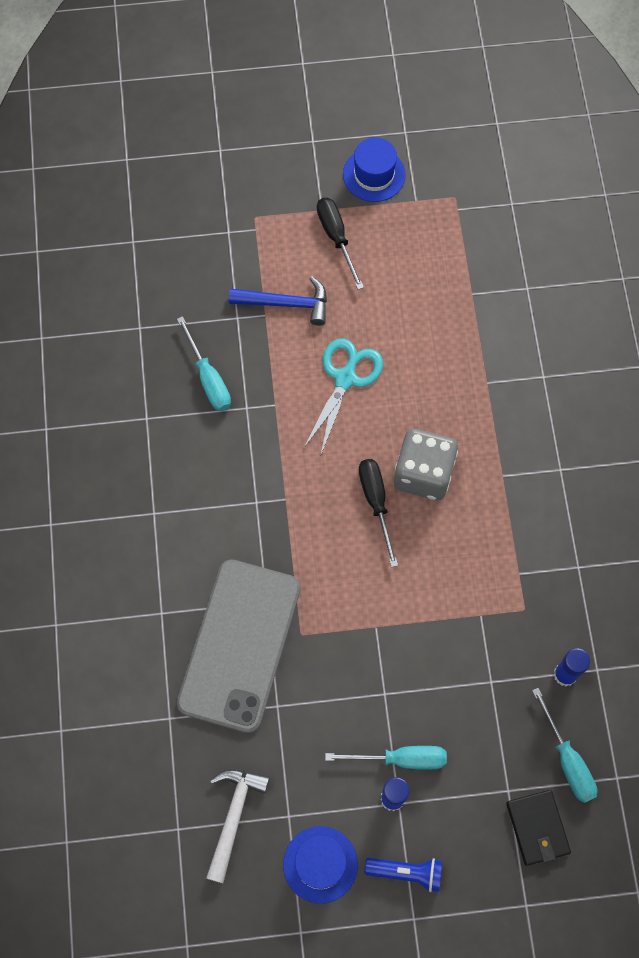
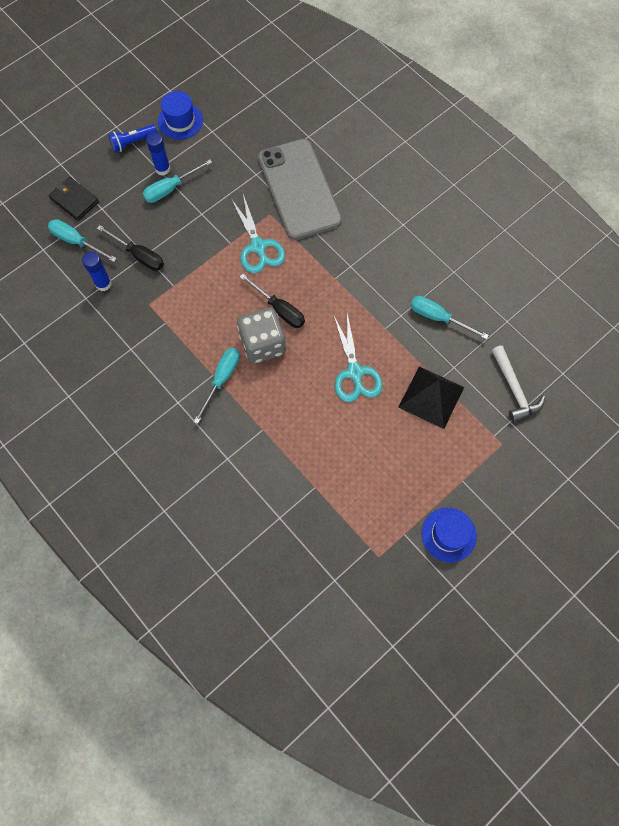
camera: 145 degrees right, 0 degrees up
(233, 816) = (240, 115): white hammer -> white hammer (514, 389)
(286, 303) = (431, 397): blue hammer -> black pyramid
(336, 238) = (436, 466): black screwdriver -> black screwdriver (139, 255)
(346, 599) = (258, 247): none -> turquoise scissors
(495, 463) = (222, 379): none -> turquoise screwdriver

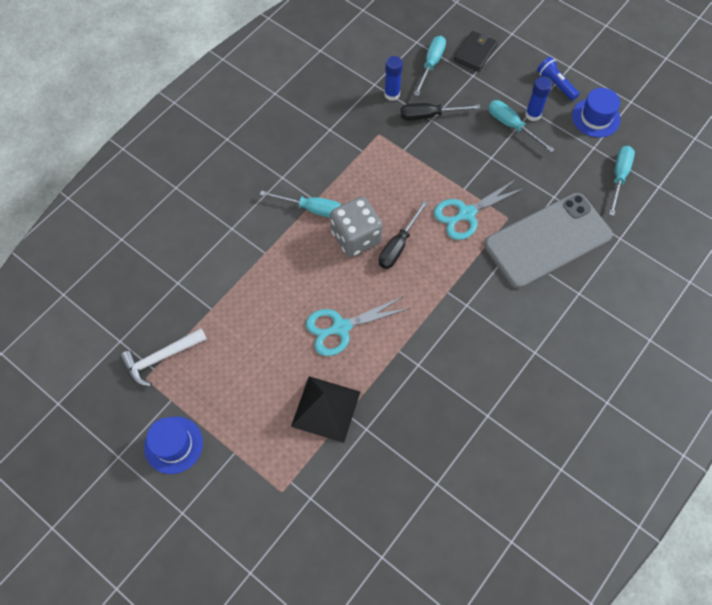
camera: 80 degrees right, 5 degrees down
(139, 255) = (429, 115): black screwdriver -> black screwdriver turned 60 degrees clockwise
(438, 318) = (423, 405): turquoise screwdriver -> turquoise screwdriver (619, 177)
(514, 389) = (350, 500): white hammer -> white hammer (161, 358)

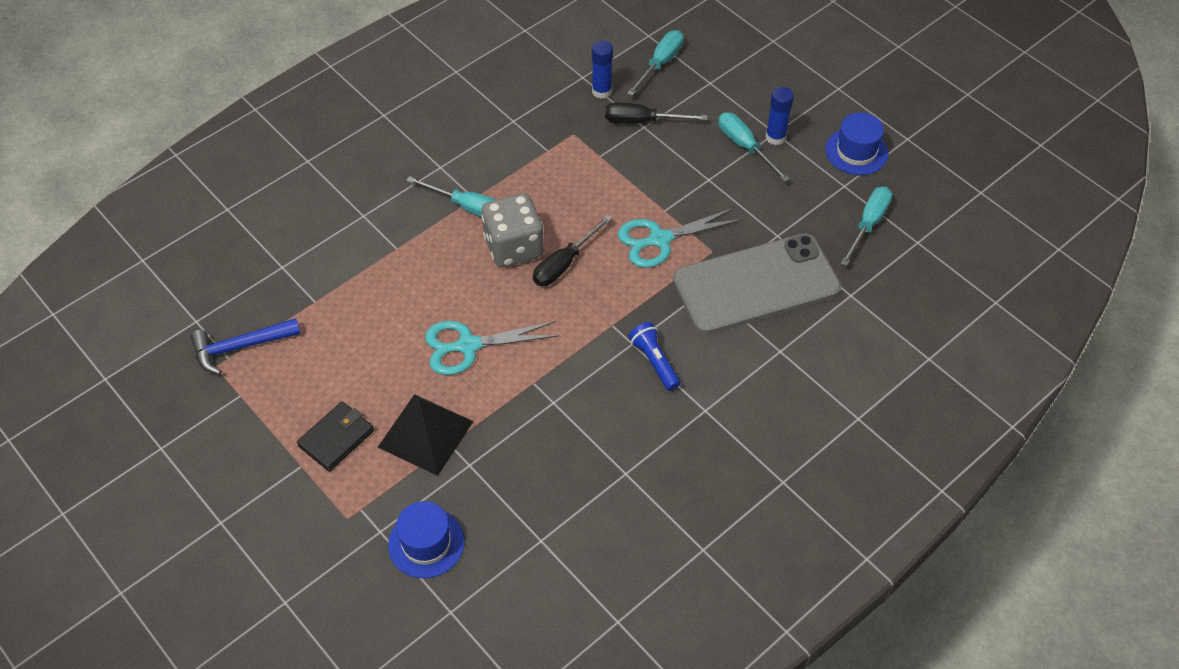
camera: 10 degrees right, 10 degrees down
(161, 358) = (240, 347): white hammer -> blue hammer
(173, 445) = (230, 445): blue hat -> blue hat (426, 543)
(475, 53) = (720, 57): black wallet -> black wallet (336, 438)
(555, 84) = (814, 106): blue flashlight -> blue flashlight (654, 361)

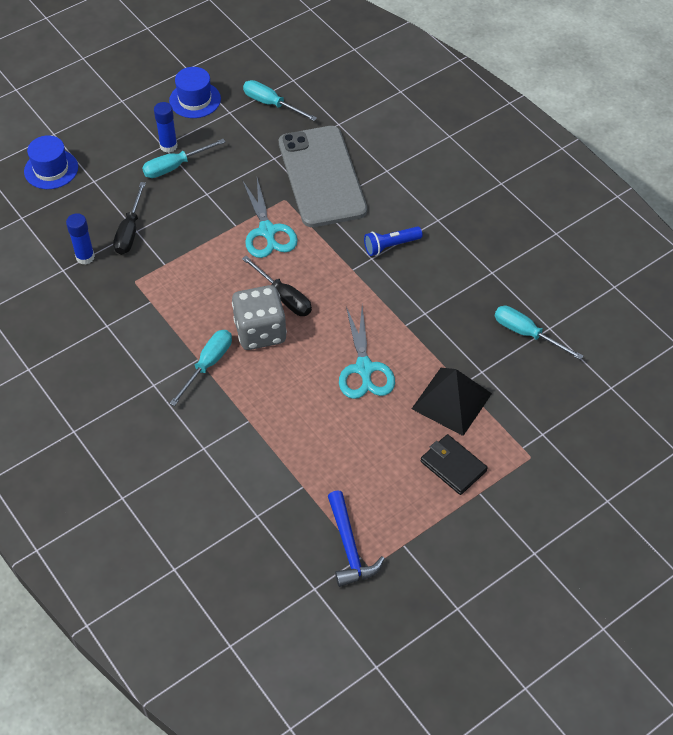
camera: 85 degrees left, 0 degrees up
(426, 543) = (553, 402): blue hat -> blue hat (51, 169)
(660, 63) = (61, 212): turquoise screwdriver -> turquoise screwdriver (526, 334)

